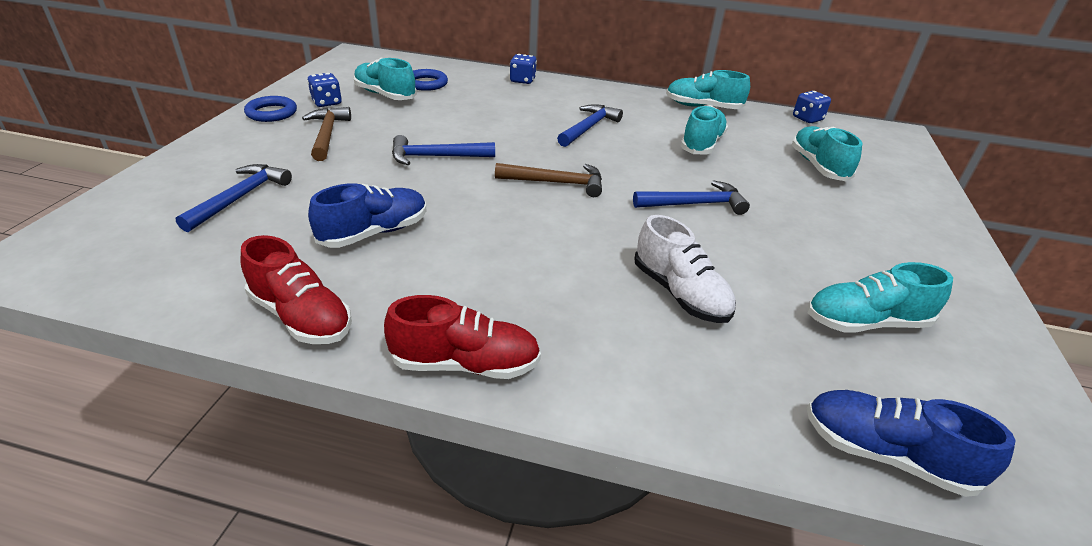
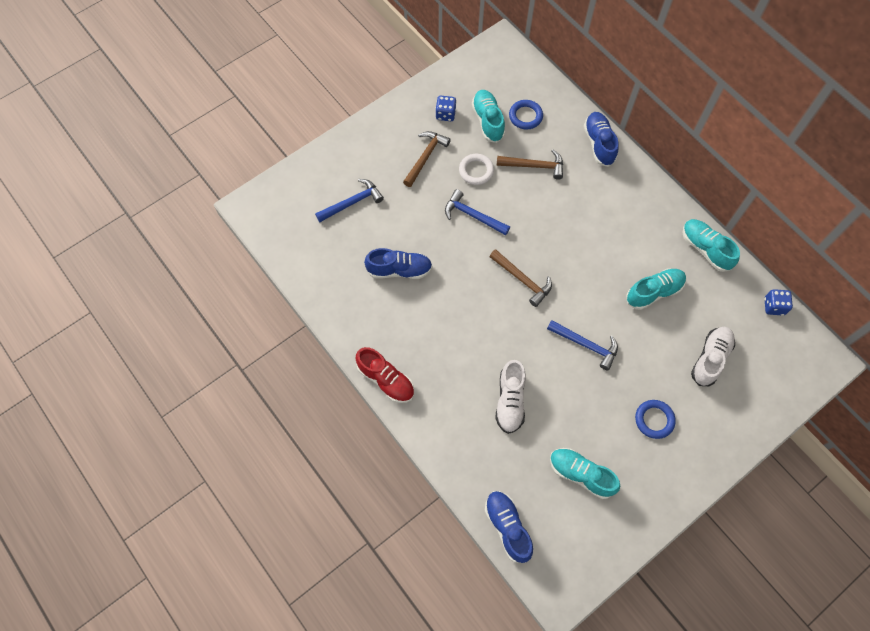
camera: 40 degrees right, 30 degrees up
(271, 113) = (406, 113): blue ring -> blue ring (654, 420)
(301, 317) = (339, 312): red shoe -> none
(405, 127) = (476, 171): none -> white ring
(472, 107) = (534, 166): none -> brown hammer
(522, 80) = (599, 144): blue dice -> blue shoe
(589, 128) = (593, 232): blue hammer -> none
(818, 166) = (710, 359): turquoise shoe -> white shoe

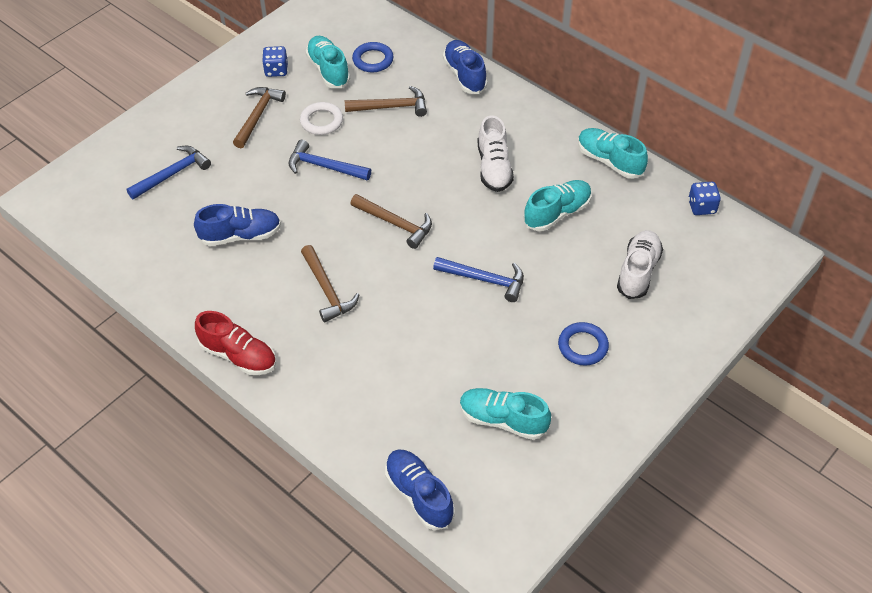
camera: 10 degrees left, 15 degrees down
(460, 332) = (327, 290): none -> brown hammer
(510, 401) = (400, 354): white shoe -> white shoe (494, 168)

